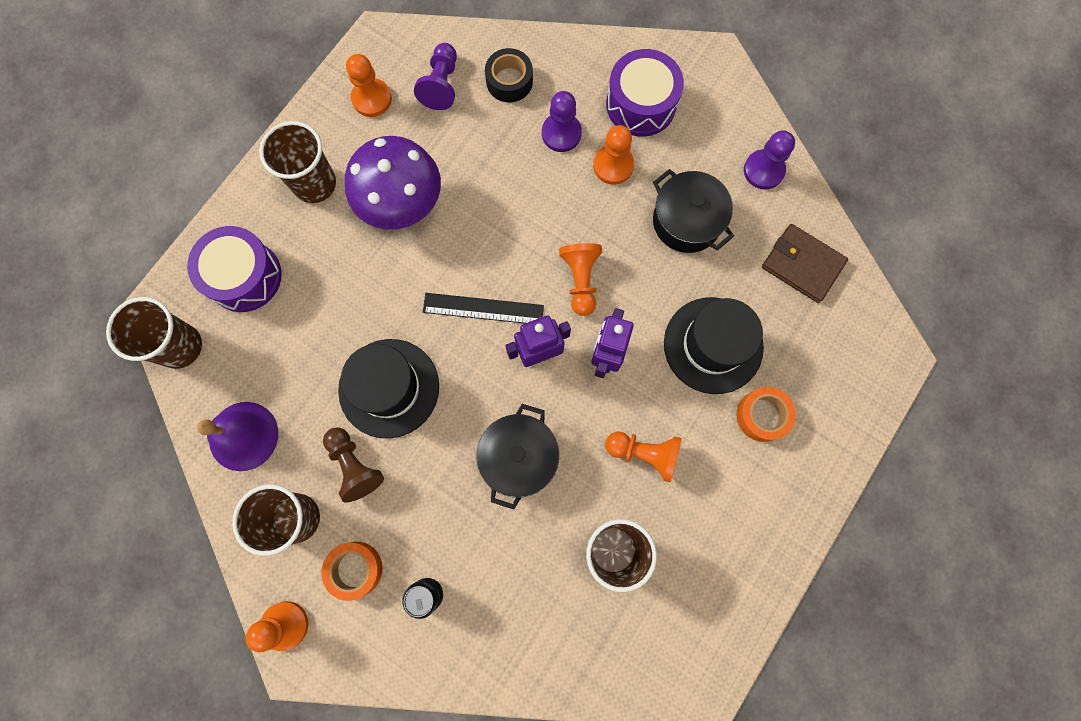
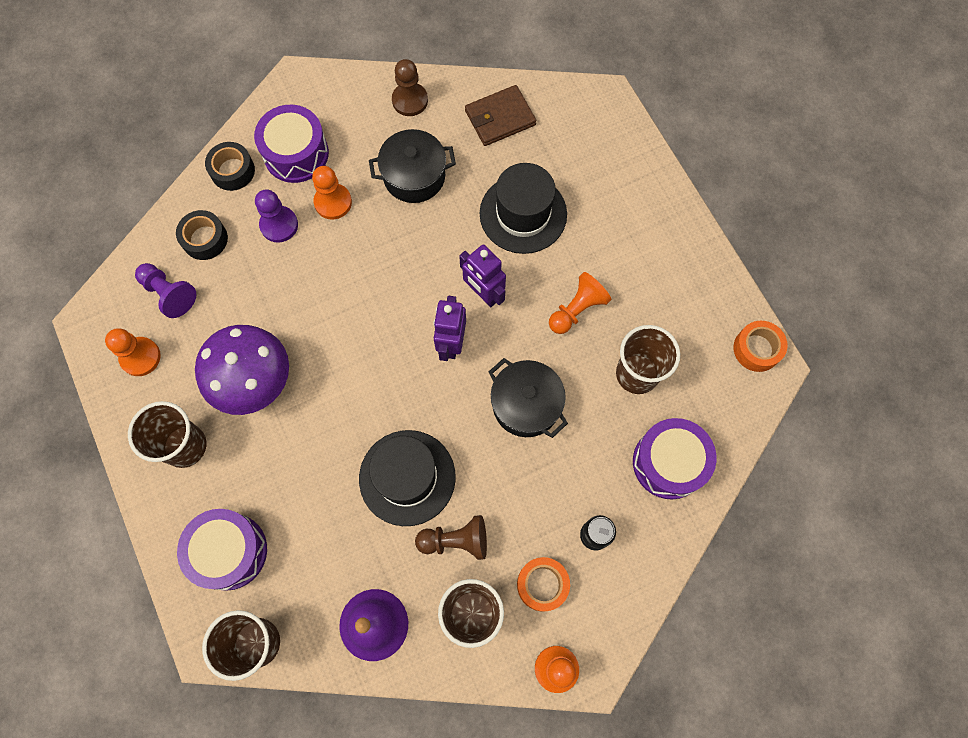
camera: 60 degrees left, 5 degrees down
(483, 309) = (387, 366): black ruler -> none
(539, 631) = (669, 462): none -> purple drum
(581, 280) = (411, 279): orange pawn -> none
(589, 62) = (232, 171): none -> black tape
(762, 415) = (596, 211): orange tape -> orange tape (757, 349)
(763, 170) = (410, 100): purple pawn -> brown pawn

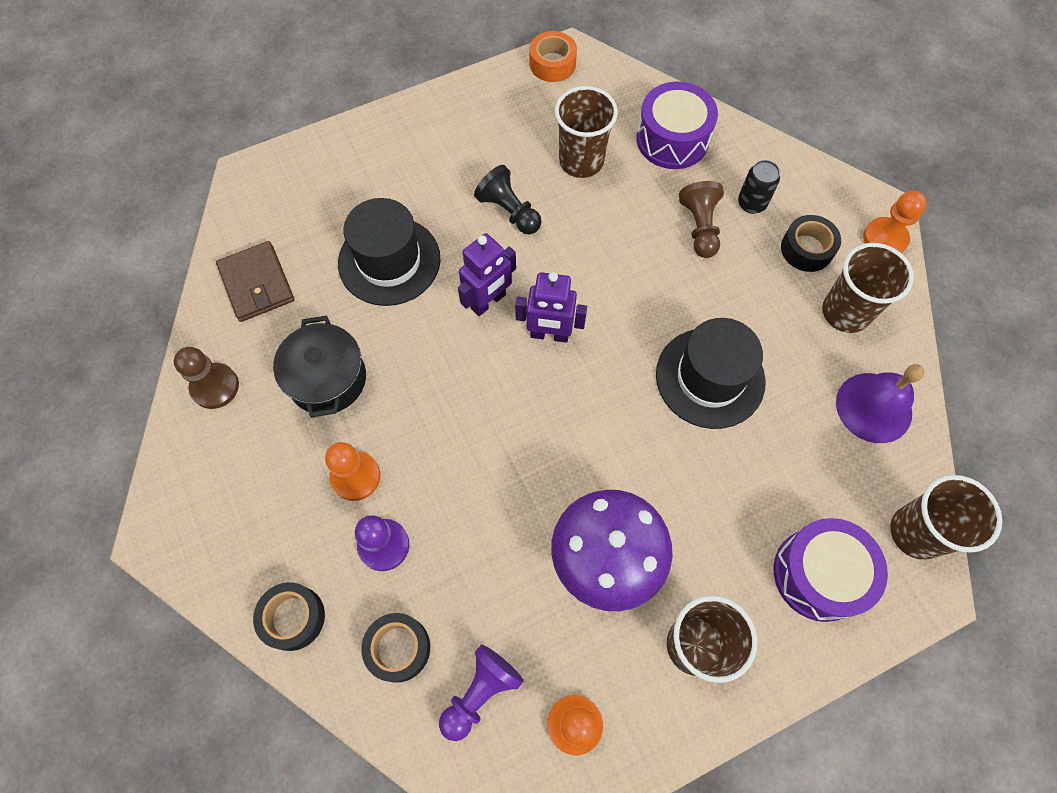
camera: 90 degrees left, 5 degrees down
(296, 153) = (276, 529): purple drum -> none
(456, 540) = (773, 328): brown pawn -> brown pawn (700, 227)
(526, 404) = (619, 261): black pot -> none
(542, 584) = (806, 249): orange tape -> black tape
(577, 309) = (509, 211): orange pawn -> black pawn

